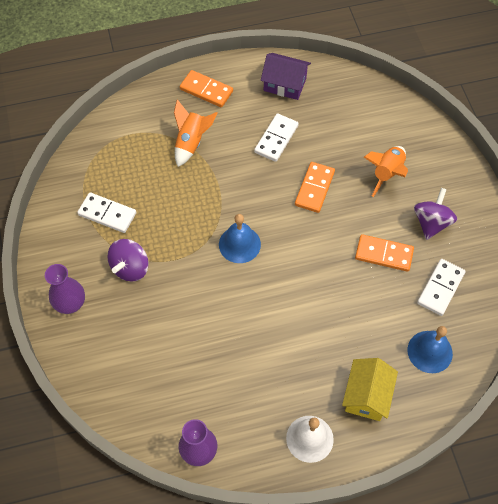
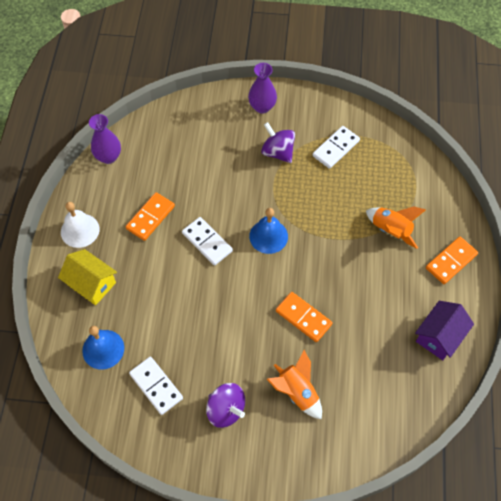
camera: 110 degrees right, 0 degrees up
(276, 139) = (372, 304): white domino -> white domino (207, 242)
(384, 254) = (210, 351): orange domino -> orange domino (150, 217)

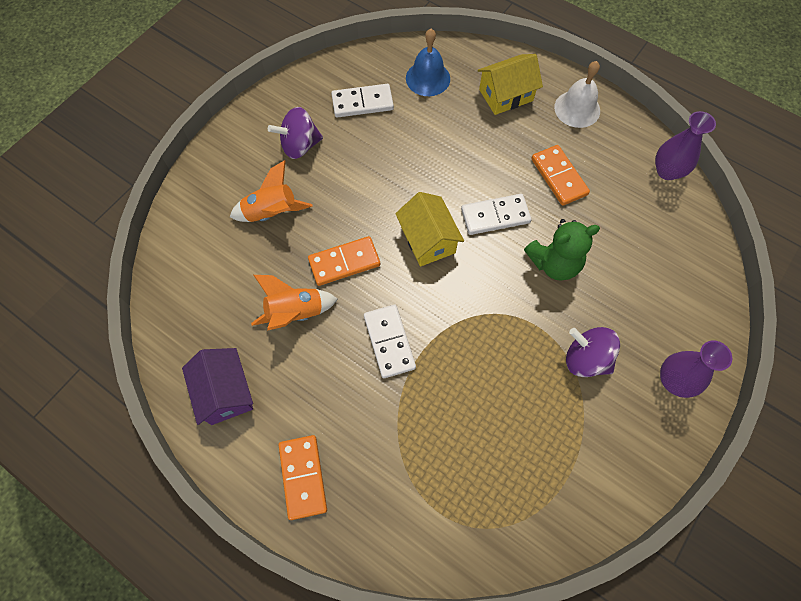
camera: 120 degrees right, 5 degrees up
(222, 193) = (554, 263): none -> green teddy bear
(252, 274) = (428, 240): none -> yellow house
(268, 236) = (466, 281): blue bell -> none
(278, 152) = (586, 359): purple spinning top -> purple spinning top turned 135 degrees counterclockwise
(335, 148) = (556, 438): white domino -> white domino (389, 342)
(390, 230) = (391, 429): orange rocket -> orange rocket (295, 313)

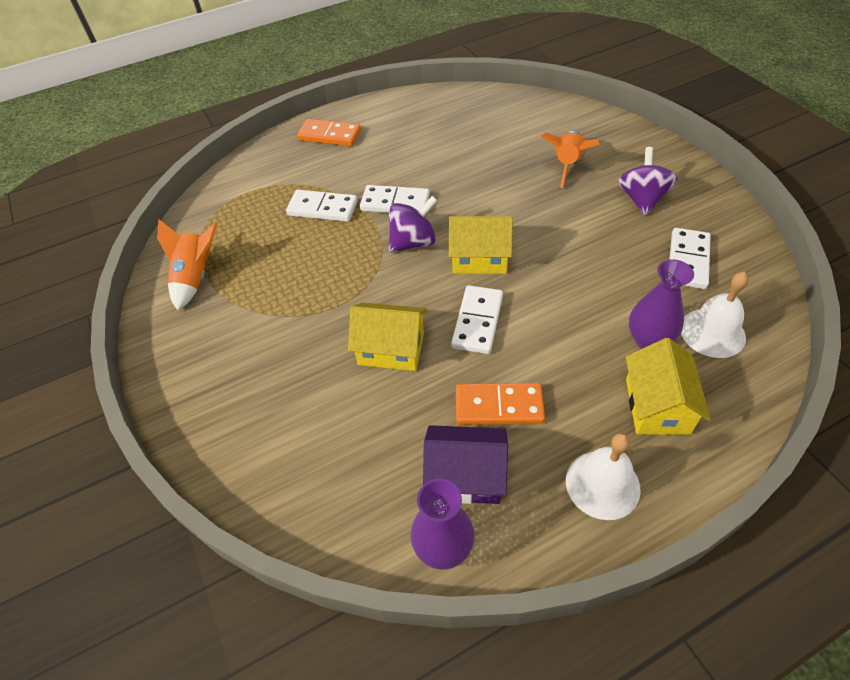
camera: 120 degrees right, 15 degrees down
(225, 392) = (418, 113): purple house -> purple house (465, 476)
(295, 313) = (458, 158): orange rocket -> orange rocket (196, 278)
(344, 262) = (488, 196): orange domino -> none
(428, 78) = (712, 332): blue bell -> white bell
(428, 409) = (323, 208): none -> white domino
(554, 263) = (391, 349): green teddy bear -> yellow house
(586, 359) = (279, 328): purple spinning top -> purple spinning top (413, 242)
(674, 381) = (203, 391): purple vase -> purple vase (648, 340)

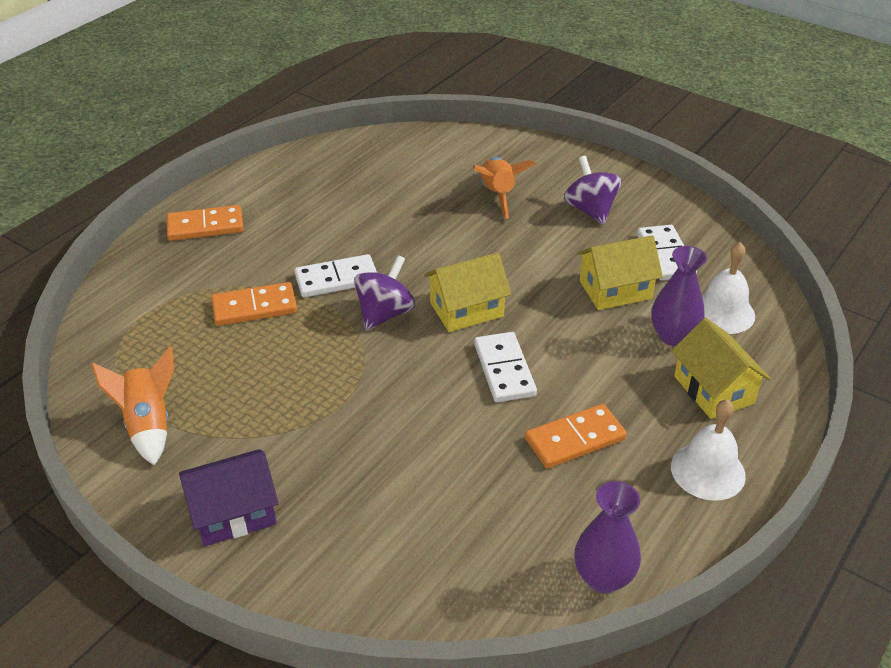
camera: 30 degrees left, 10 degrees down
(323, 208) = (254, 307): white domino -> orange domino
(391, 349) = (433, 424): yellow house -> yellow house (615, 290)
(465, 476) = (583, 510): purple house -> purple house (233, 513)

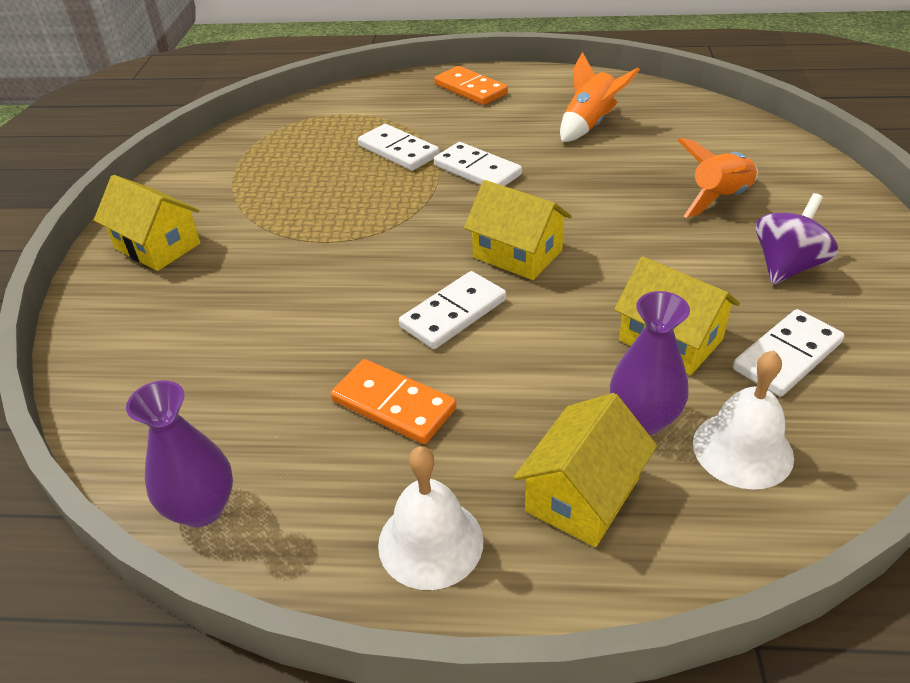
camera: 60 degrees right, 0 degrees up
(148, 425) = (225, 169): orange rocket -> orange rocket (589, 125)
(233, 513) = (158, 246): purple house -> yellow house
(254, 307) = (398, 151): orange domino -> white domino
(385, 313) = (460, 213): purple spinning top -> none

